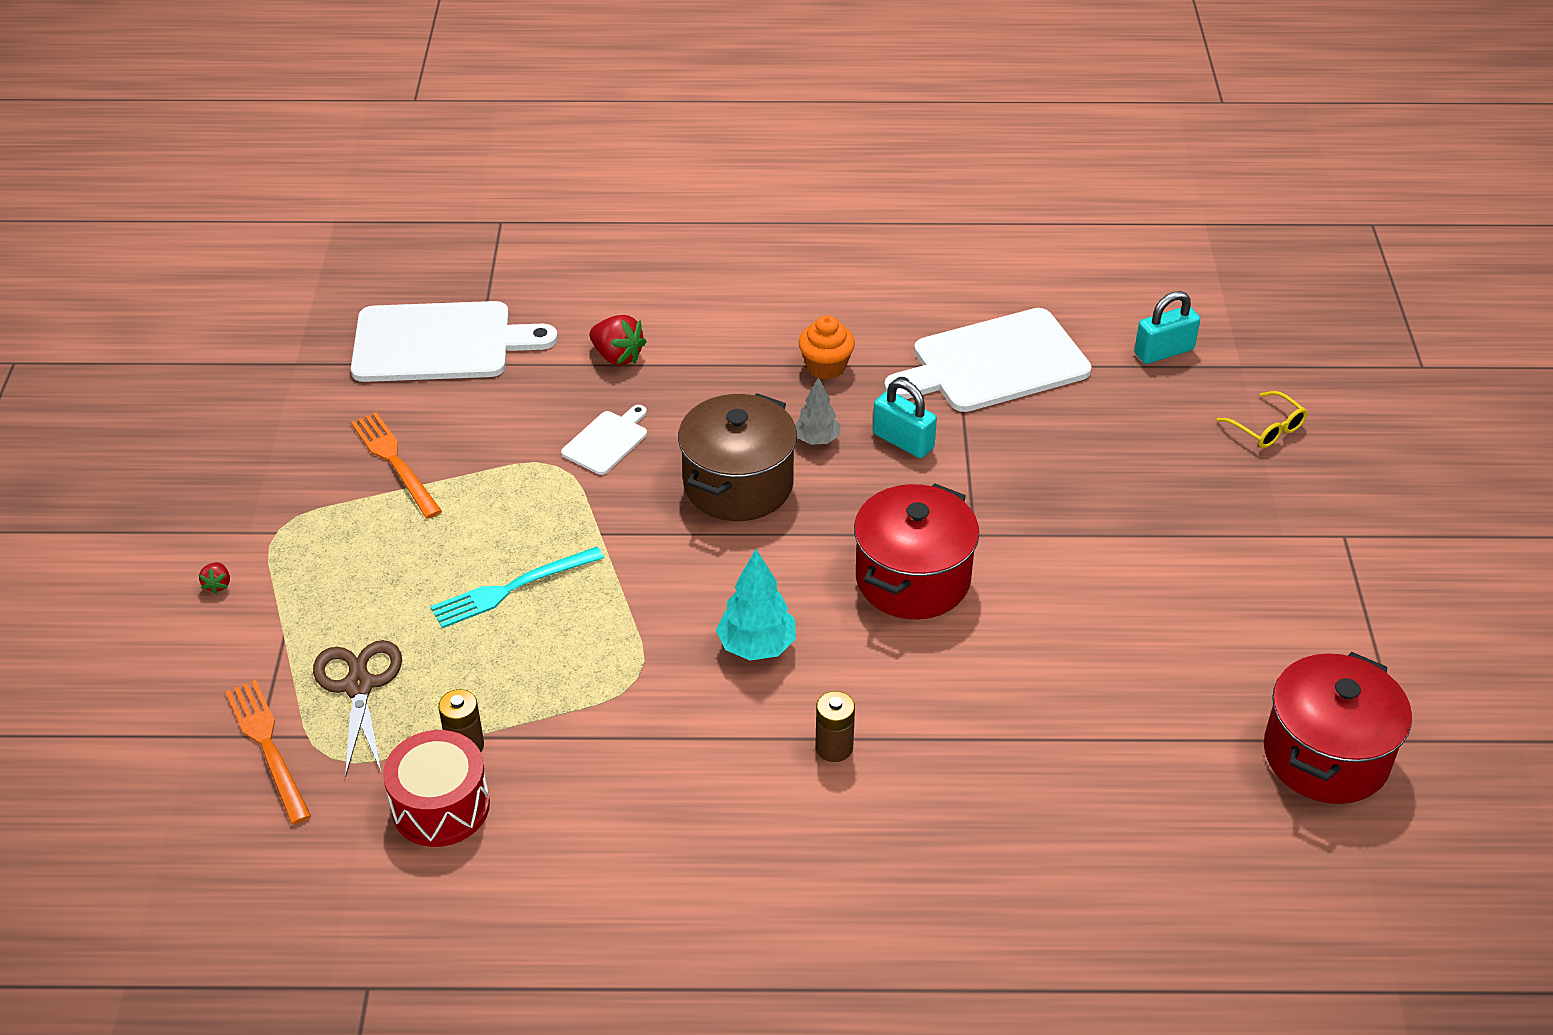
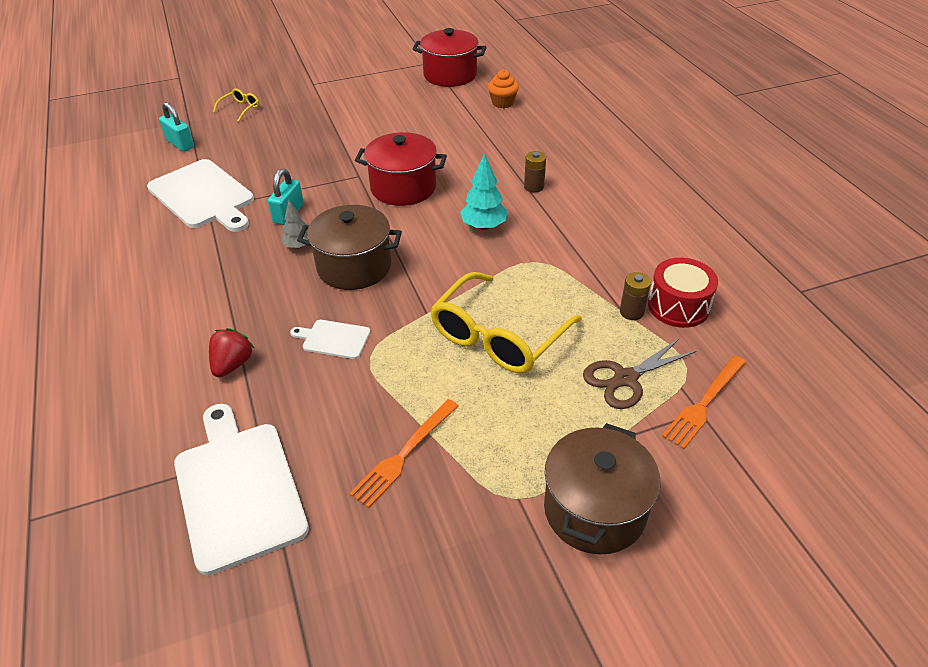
camera: 110 degrees left, 0 degrees up
(218, 585) = (594, 510): red strawberry -> brown pot
(512, 588) = (498, 337): turquoise fork -> yellow glasses
(826, 367) = (222, 259): orange cupcake -> orange cupcake (502, 103)

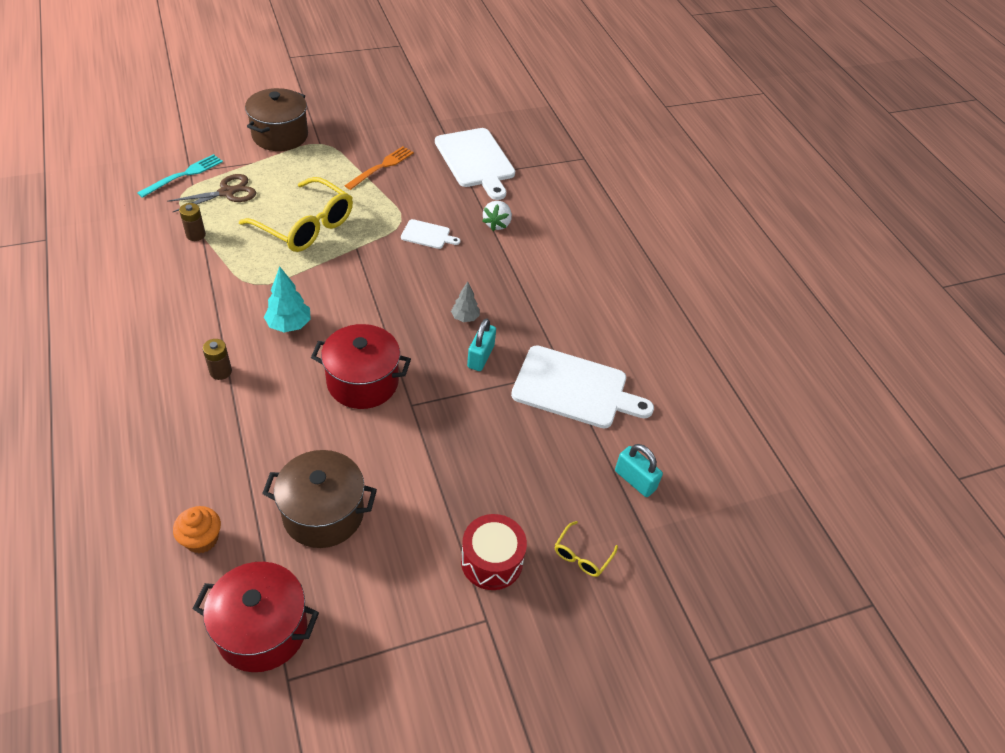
camera: 175 degrees right, 5 degrees up
(203, 196) = (574, 388): white cutting board -> white cutting board turned 150 degrees clockwise
(233, 364) = (497, 224): red strawberry -> white strawberry
(354, 267) = (414, 292): brown pot -> brown pot (323, 513)
(498, 337) = (306, 226): yellow glasses -> yellow glasses turned 90 degrees clockwise
(678, 306) = (156, 236): red drum -> red drum (491, 561)
(704, 403) = (183, 175): orange fork -> turquoise fork

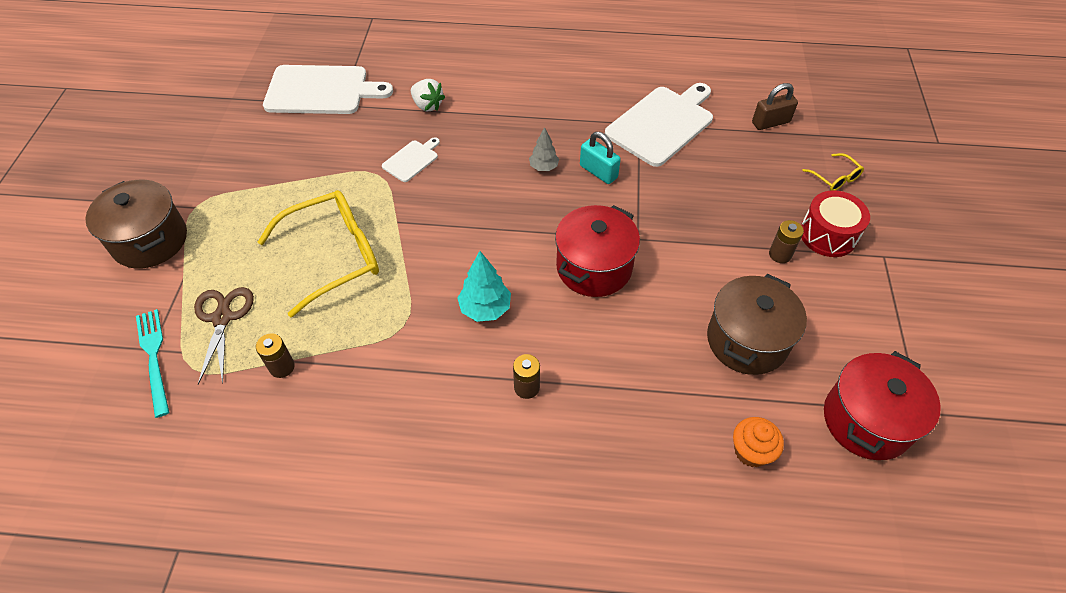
camera: 60 degrees left, 5 degrees up
(381, 167) = (278, 165): orange fork -> none
(444, 522) = (780, 254): none -> brown battery
(635, 480) = (770, 122): turquoise padlock -> brown padlock

